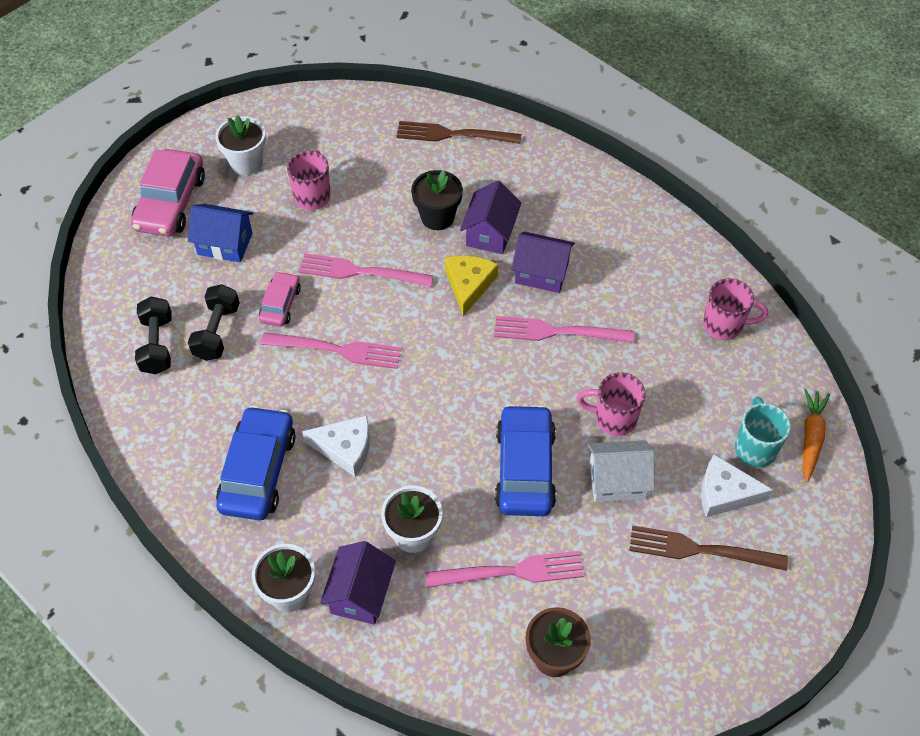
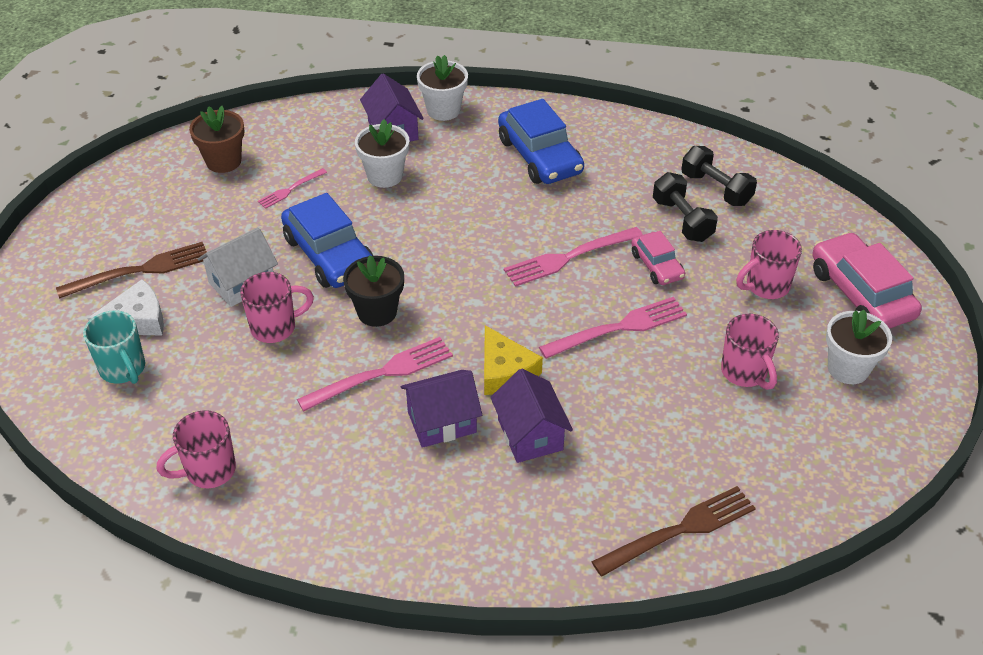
camera: 145 degrees right, 10 degrees down
(225, 244) = (766, 286): blue house -> pink mug
(345, 448) = (489, 199): white cheese -> none
(437, 217) = (600, 421): black flower pot -> black flower pot (377, 312)
(512, 571) = (290, 190): pink fork -> pink fork, size x0.55
(811, 437) = (68, 406): orange carrot -> none

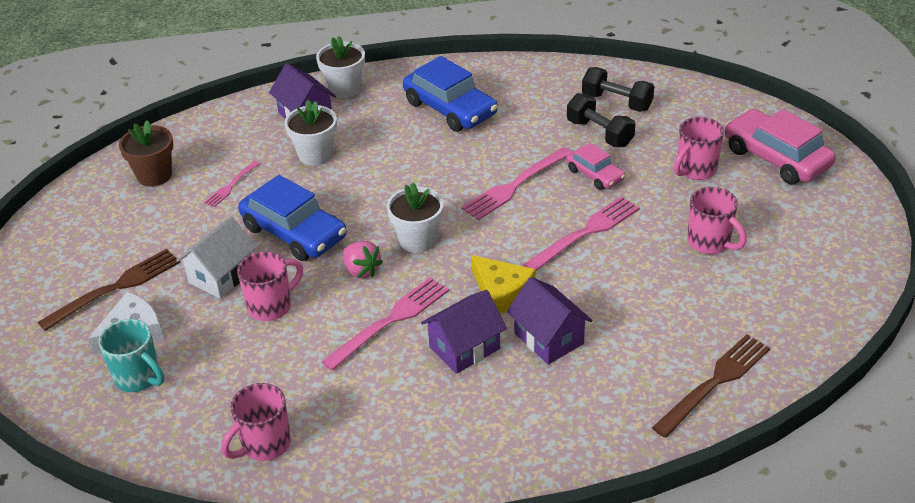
camera: 15 degrees left, 5 degrees down
(377, 312) = (361, 270): black flower pot -> pink strawberry
(848, 368) = (793, 219): white flower pot -> white flower pot (417, 240)

